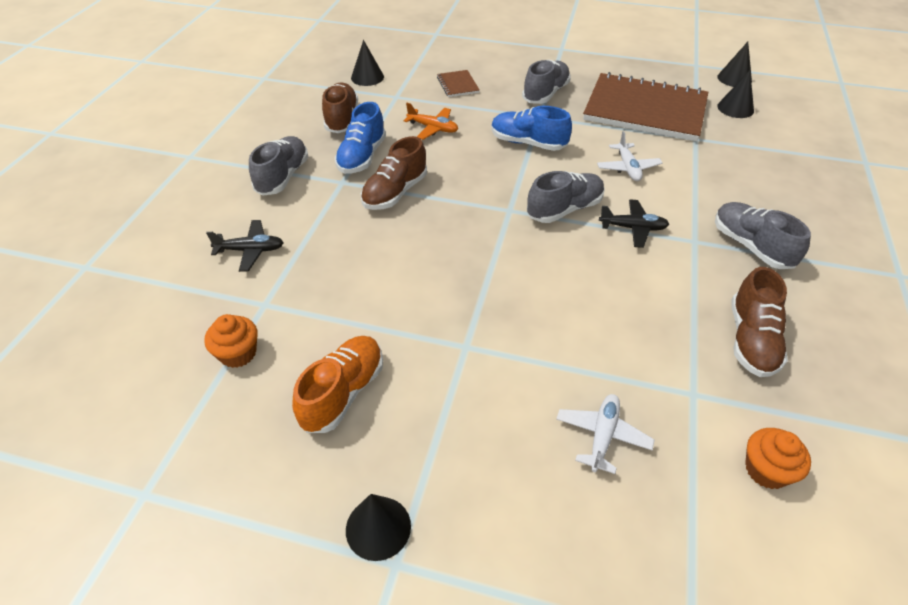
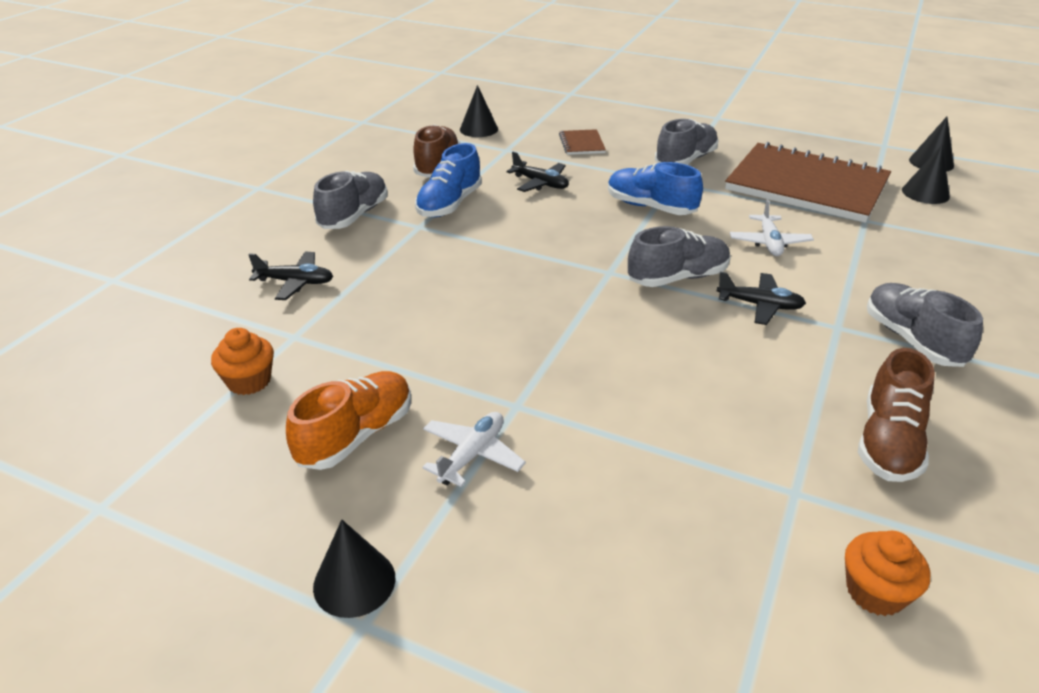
camera: 10 degrees right, 10 degrees down
(395, 193) = (477, 242): brown shoe -> none
(433, 128) = (540, 183): orange plane -> black plane
(602, 436) = (662, 523): white plane -> white plane (472, 455)

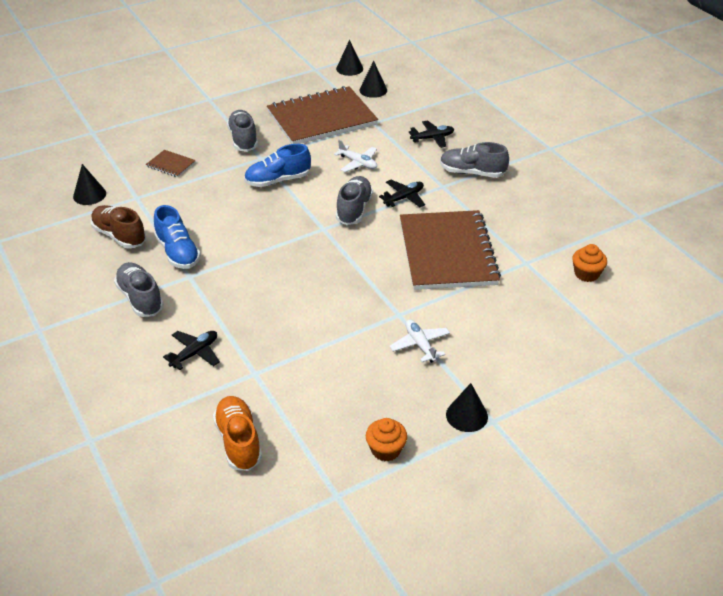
camera: 55 degrees left, 5 degrees up
(249, 381) = (281, 406): orange cupcake -> orange cupcake (386, 450)
(356, 435) = (368, 379): orange shoe -> orange shoe (239, 441)
(540, 183) = (199, 205): black plane -> black plane (432, 138)
(703, 394) = (447, 252): none -> brown notebook
(888, 442) = (522, 221): brown shoe -> none

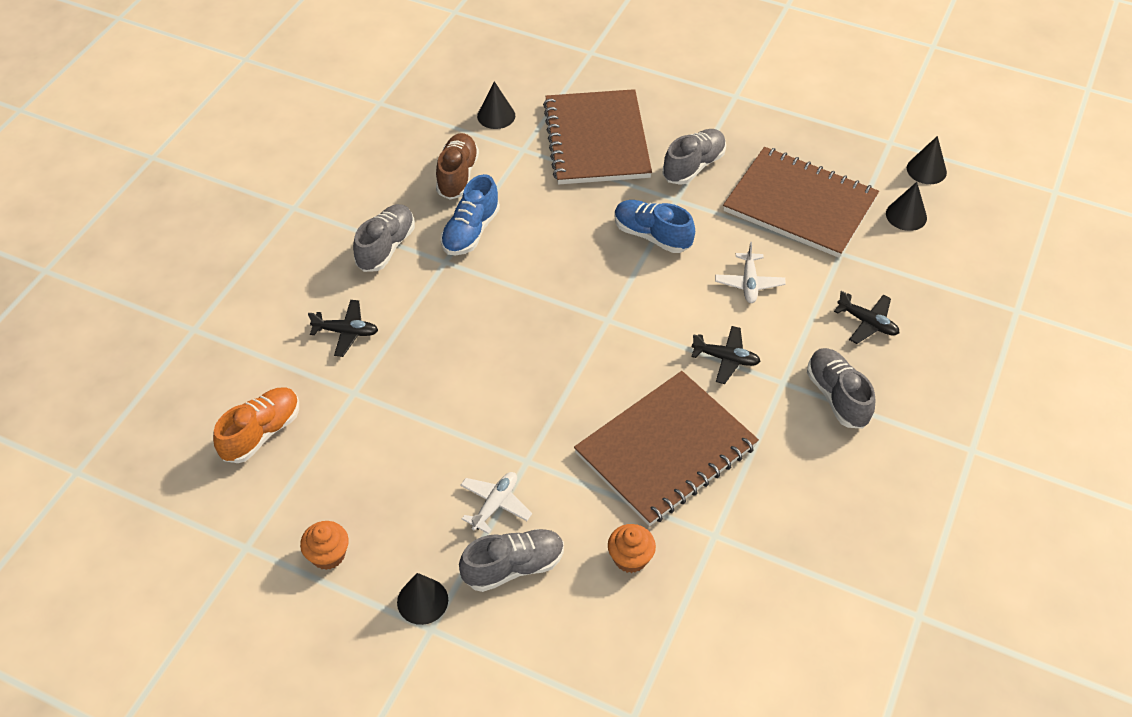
camera: 55 degrees right, 10 degrees up
(171, 165) = (596, 140): brown notebook -> brown notebook, size x2.48
(354, 209) = (664, 327): grey shoe -> grey shoe (513, 567)
(586, 274) = (748, 607): orange cupcake -> orange cupcake (630, 558)

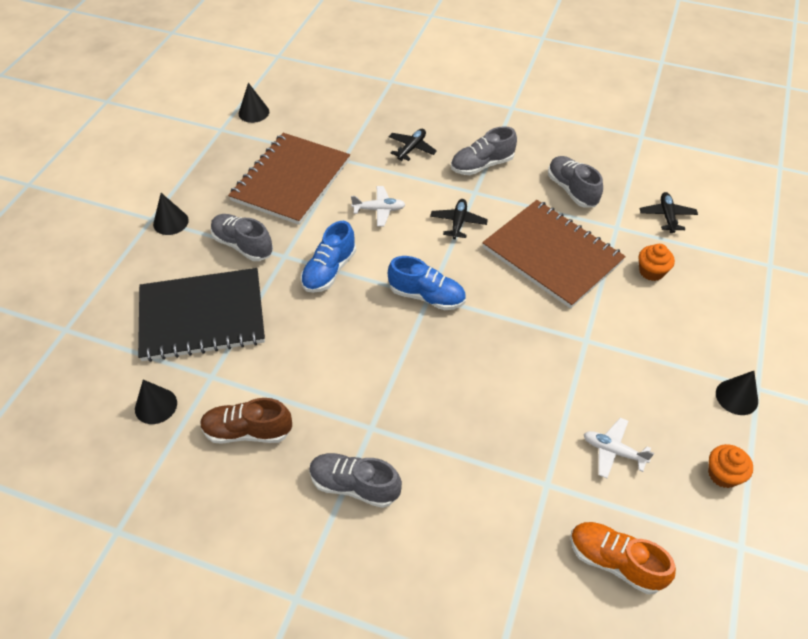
camera: 95 degrees left, 0 degrees up
(346, 332) = (474, 504): black plane -> black plane (667, 216)
(471, 231) = (329, 410): blue shoe -> blue shoe (427, 296)
(495, 504) = (633, 357): white plane -> white plane (613, 451)
(513, 567) = (684, 340): grey shoe -> grey shoe (572, 190)
(596, 140) = (202, 317): brown notebook -> black notebook
(906, 215) = (302, 125): black cone -> black cone (170, 222)

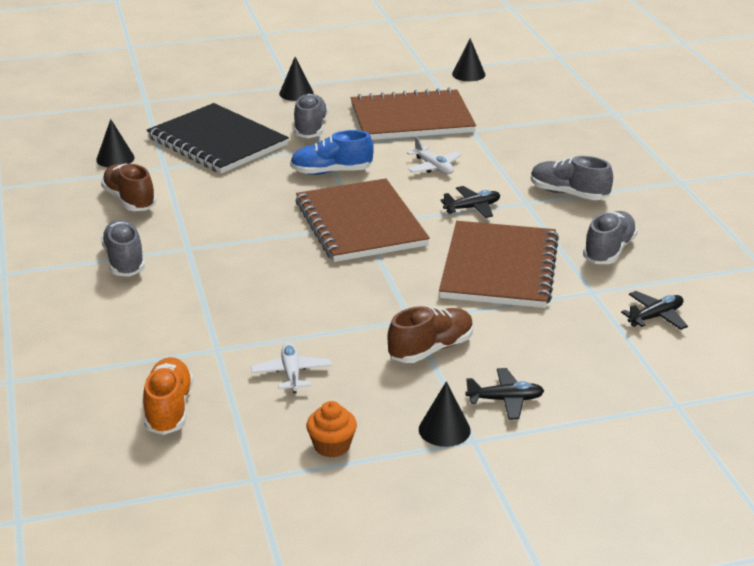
camera: 55 degrees right, 20 degrees down
(411, 148) = (536, 154): black plane -> black plane (505, 400)
(427, 296) = (360, 224): blue shoe -> brown notebook
(632, 350) = (431, 349): none -> brown shoe
(651, 271) = (556, 330): orange cupcake -> none

